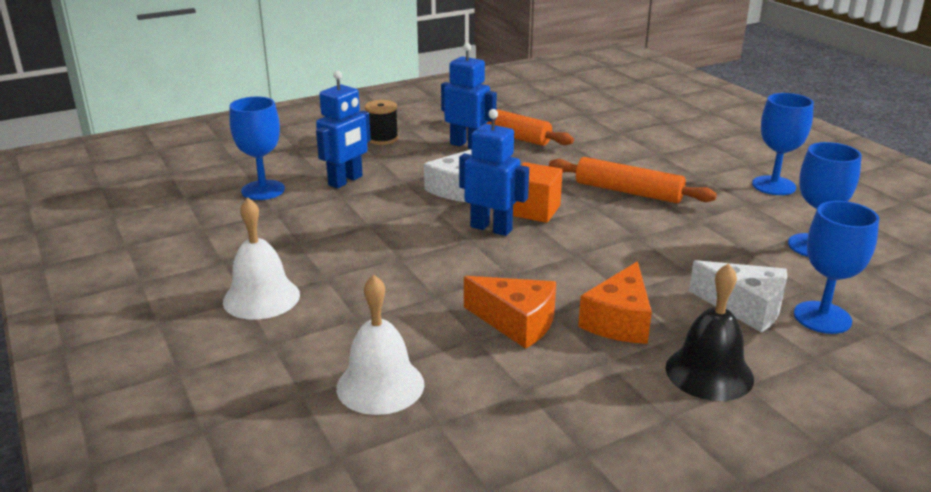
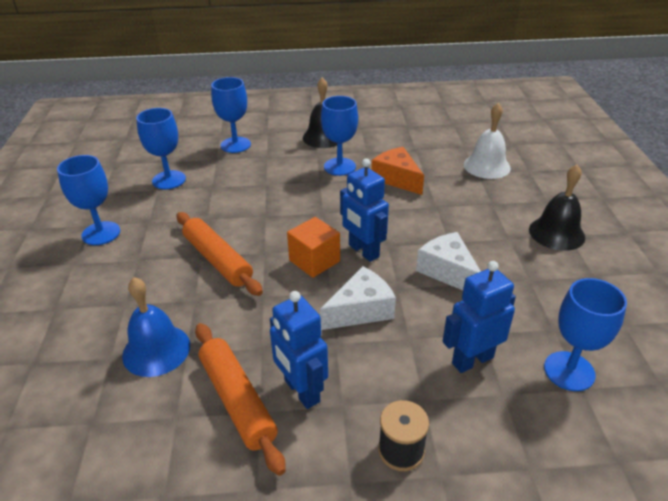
camera: 155 degrees left, 10 degrees up
(261, 298) = (556, 233): white bell -> black bell
(593, 141) = (156, 350): none -> blue bell
(619, 321) = (339, 167): orange cheese -> blue goblet
(745, 307) = (265, 158): white cheese -> white cheese (447, 271)

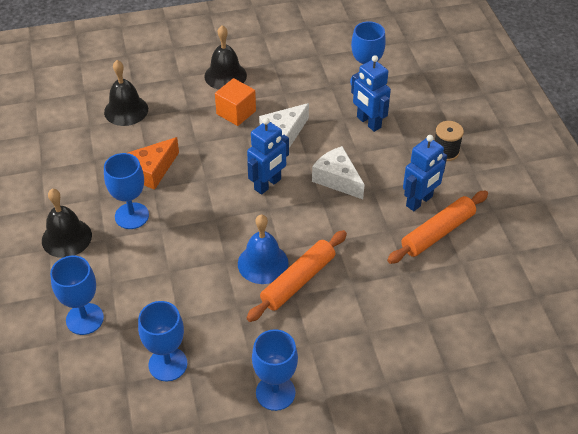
camera: 100 degrees left, 10 degrees up
(156, 350) = (410, 292): blue bell -> blue bell (263, 263)
(314, 261) = (286, 214): orange cube -> orange cube (236, 112)
(486, 166) = (126, 110): white bell -> black bell

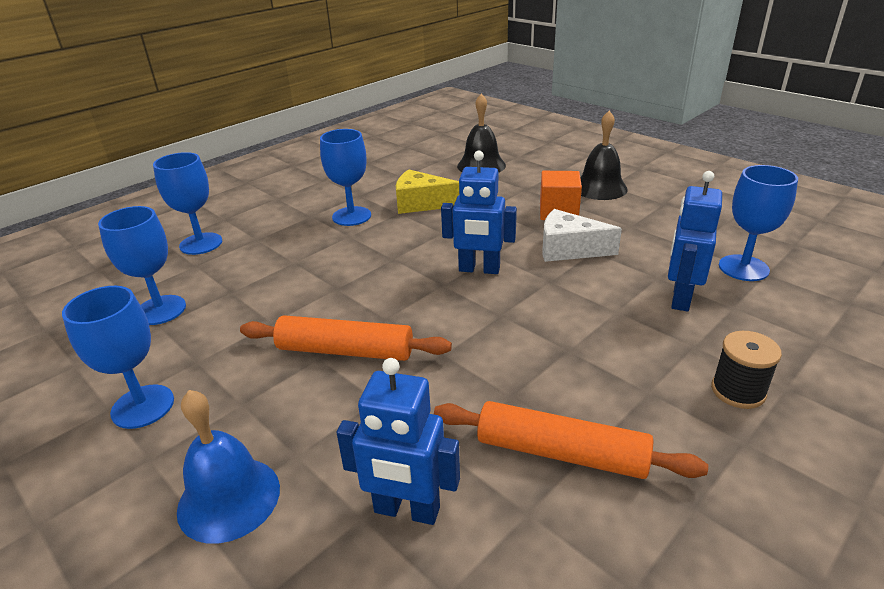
camera: 60 degrees right, 15 degrees down
(66, 238) = (296, 200): black bell -> none
(152, 171) = (421, 204): orange cheese -> yellow cheese
(263, 263) = (353, 313): blue bell -> blue bell (229, 498)
(337, 179) = (548, 313): white cheese -> none
(419, 201) = (601, 404): blue robot -> blue robot (406, 510)

